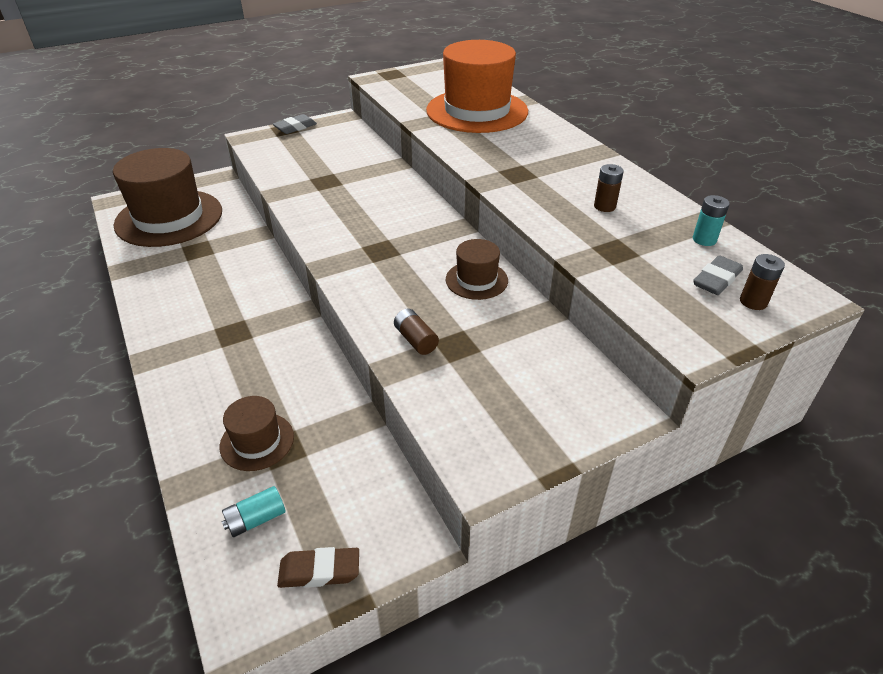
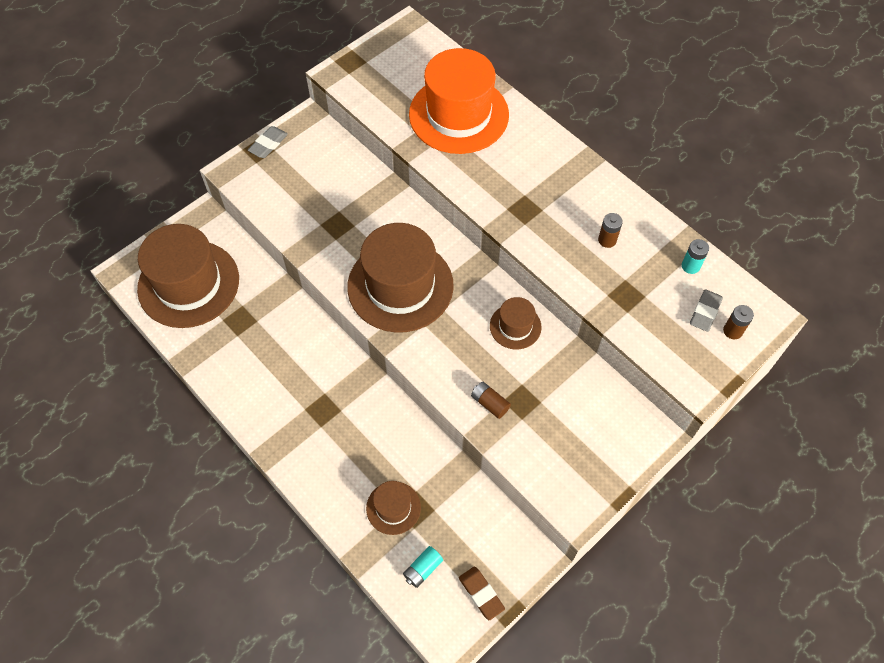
camera: 15 degrees left, 20 degrees up
(319, 571) = (481, 594): brown eraser -> brown eraser turned 75 degrees clockwise
(364, 230) = (400, 286): none -> brown hat

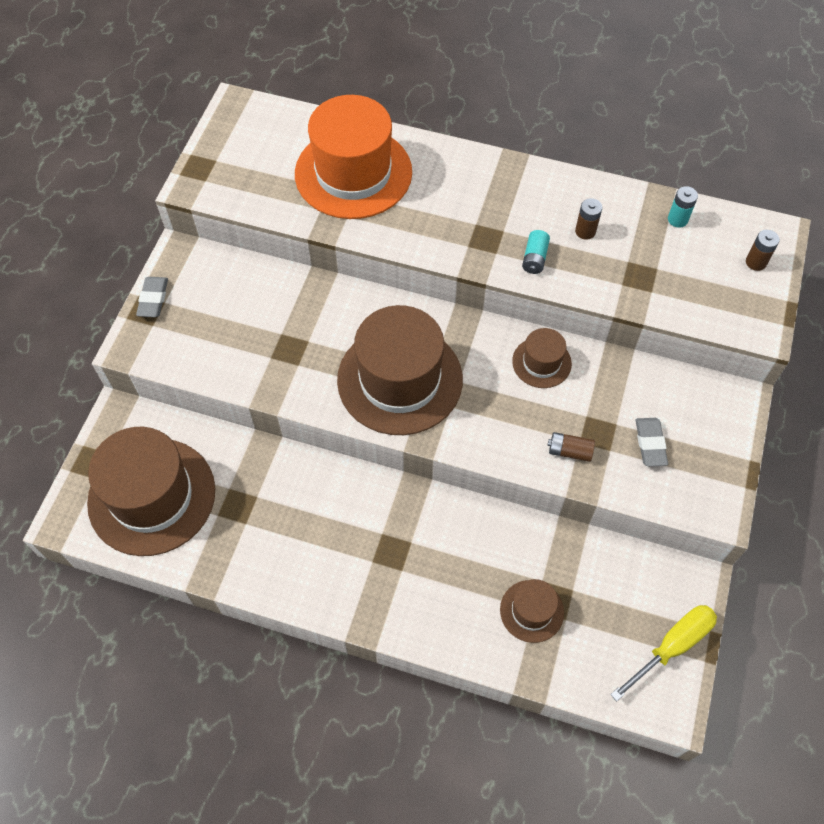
camera: 30 degrees left, 0 degrees up
(423, 569) = (602, 655): turquoise battery -> turquoise battery (534, 258)
(481, 594) = (672, 646): brown eraser -> yellow screwdriver
(705, 312) = (720, 257): grey eraser -> grey eraser (650, 444)

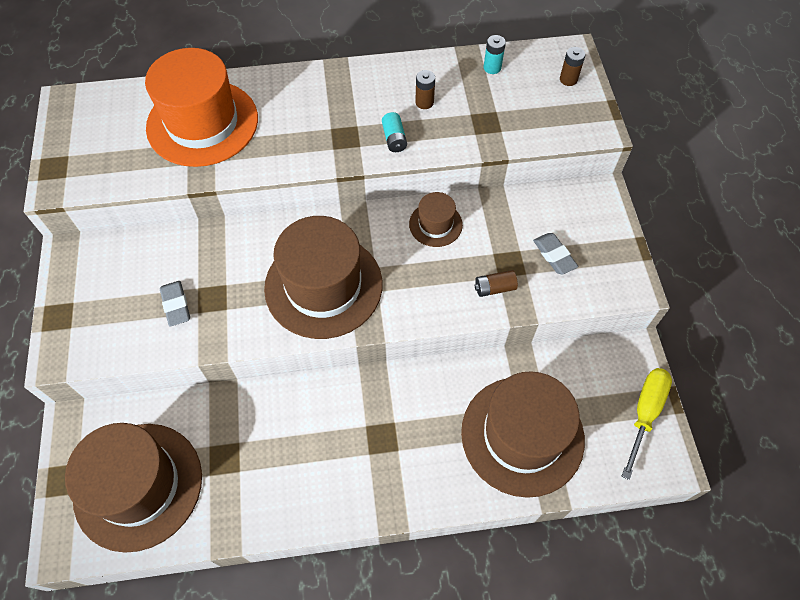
camera: 25 degrees left, 0 degrees up
(153, 299) = (61, 304): grey eraser -> grey eraser (176, 305)
(531, 611) = (522, 435): brown hat -> brown hat, size x2.10

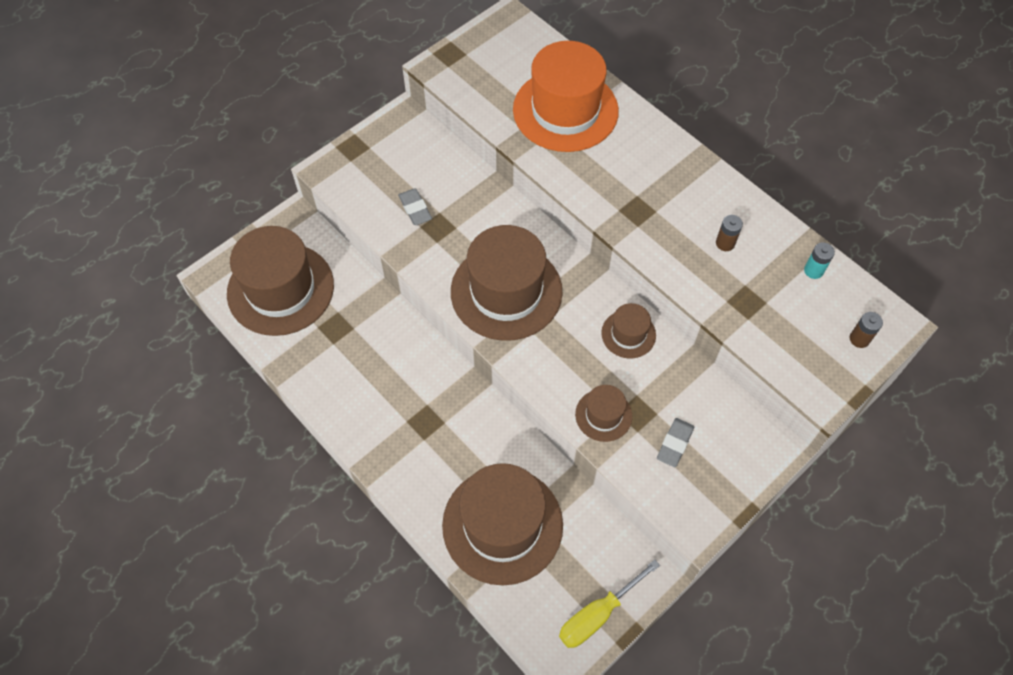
camera: 55 degrees right, 0 degrees up
(176, 305) = (415, 209): grey eraser -> grey eraser turned 60 degrees counterclockwise
(394, 139) = (667, 245): turquoise battery -> none
(494, 288) = (603, 415): brown battery -> brown hat
(645, 412) = (597, 615): yellow screwdriver -> yellow screwdriver turned 150 degrees clockwise

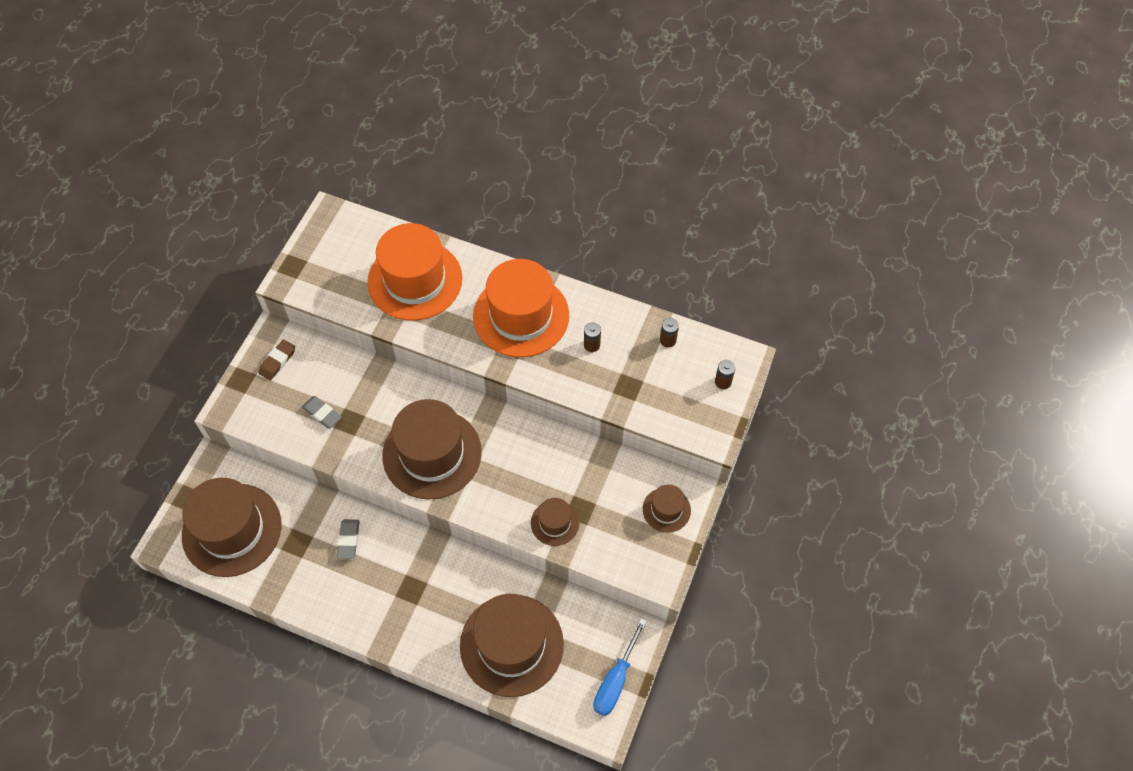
camera: 25 degrees left, 0 degrees up
(396, 143) = (277, 361): none -> brown eraser
(597, 615) = (615, 681): yellow screwdriver -> blue screwdriver
(628, 334) = (546, 448): brown hat -> brown hat (666, 510)
(661, 185) = (521, 316): none -> orange hat
(675, 444) = (619, 522): grey eraser -> grey eraser (348, 540)
(813, 270) = (668, 340): turquoise battery -> brown battery

